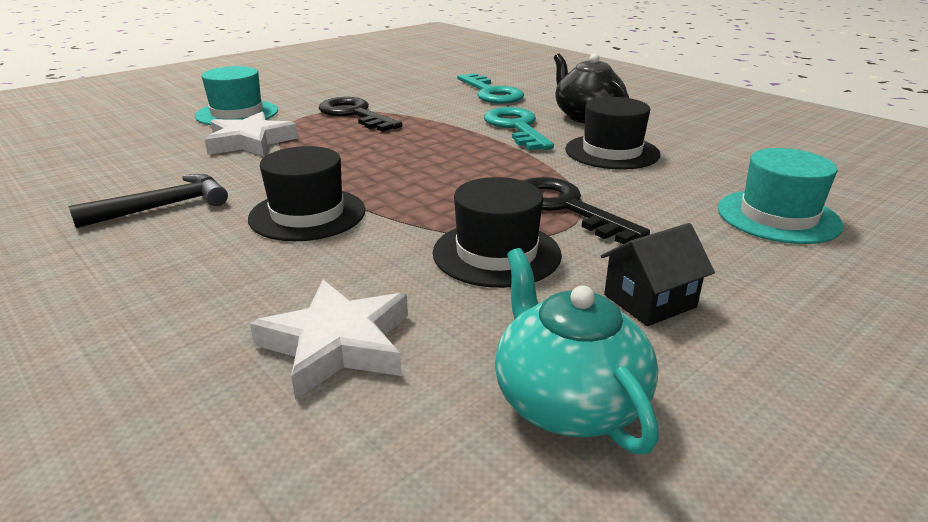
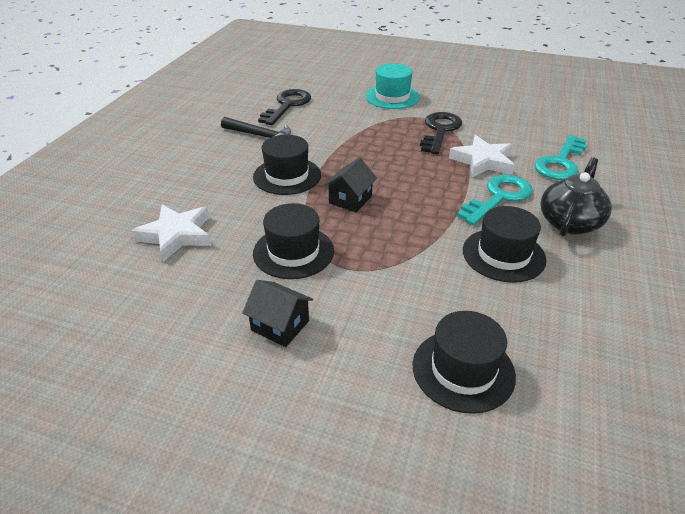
camera: 60 degrees right, 10 degrees up
(250, 142) = (357, 120): white star -> white star (483, 161)
(424, 191) = (350, 199): none -> black house
(566, 208) = (378, 260): black key -> black key (287, 105)
(567, 401) = (168, 318): turquoise teapot -> none
(778, 217) = (463, 370): turquoise hat -> black hat

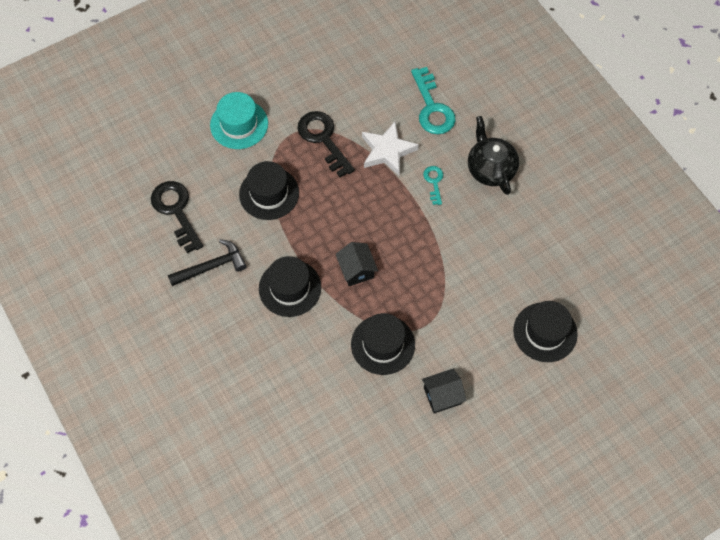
camera: 50 degrees left, 25 degrees up
(176, 235) = (302, 403): white star -> none
(498, 198) = (434, 182): turquoise key -> turquoise key, size x0.53
(503, 255) = (485, 233): black hat -> black hat (269, 193)

